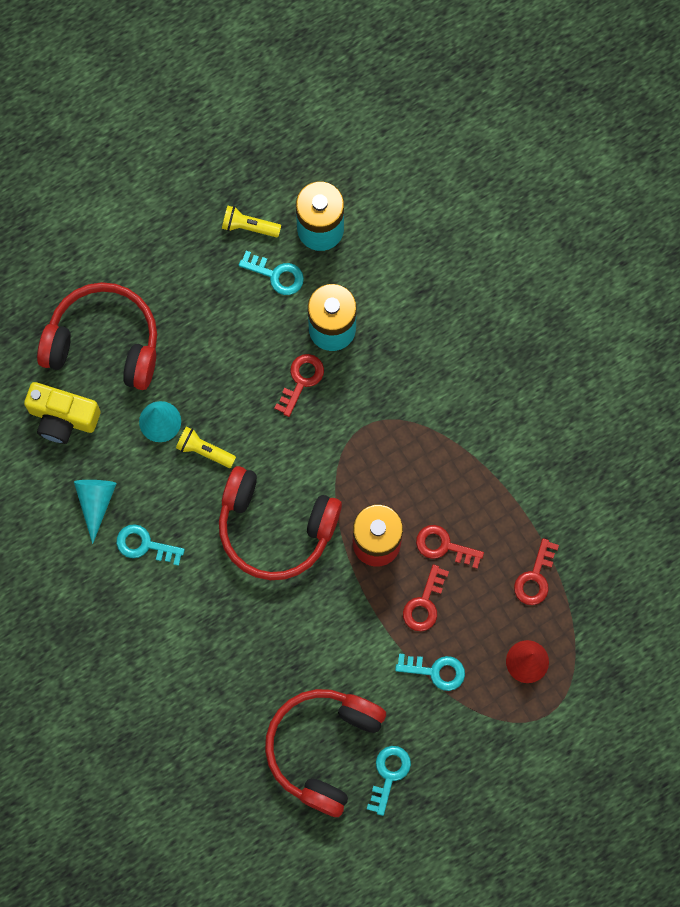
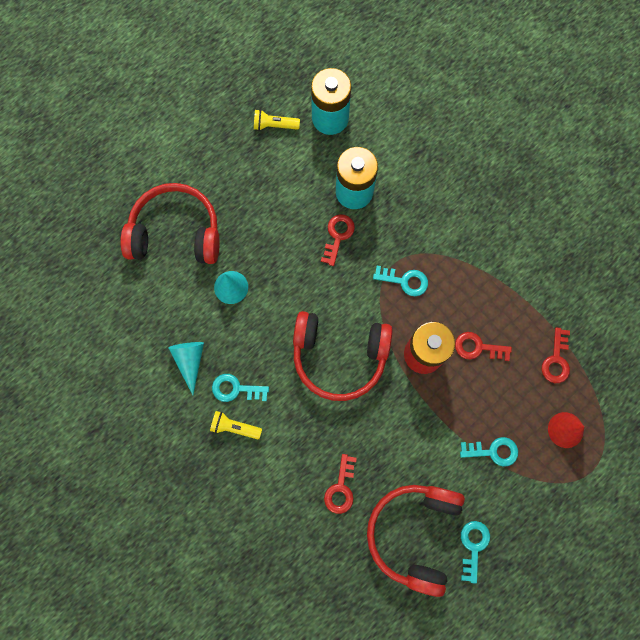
camera: 10 degrees left, 0 degrees up
(63, 418) = (152, 297): yellow camera -> none
(204, 450) = (270, 304): yellow flashlight -> yellow flashlight (234, 427)
(276, 275) = (303, 158): turquoise key -> turquoise key (405, 281)
(424, 604) = (472, 397): red key -> red key (341, 488)

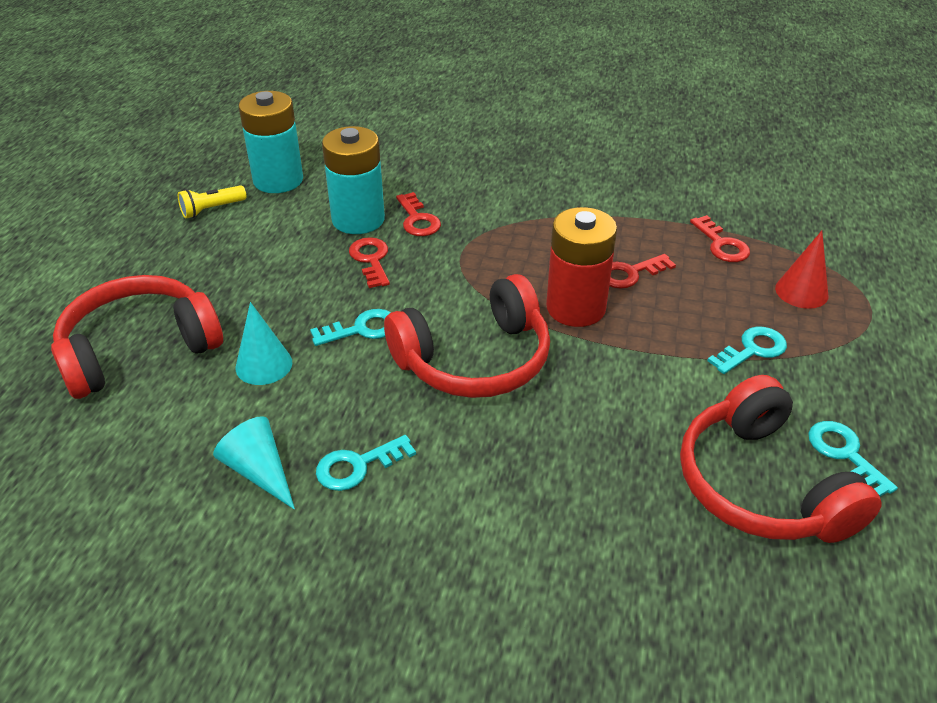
camera: 35 degrees left, 35 degrees down
(234, 427) = (392, 511): yellow flashlight -> none
(341, 488) = (614, 494): red key -> red key (418, 220)
(405, 281) = (489, 260): turquoise key -> turquoise key (362, 329)

